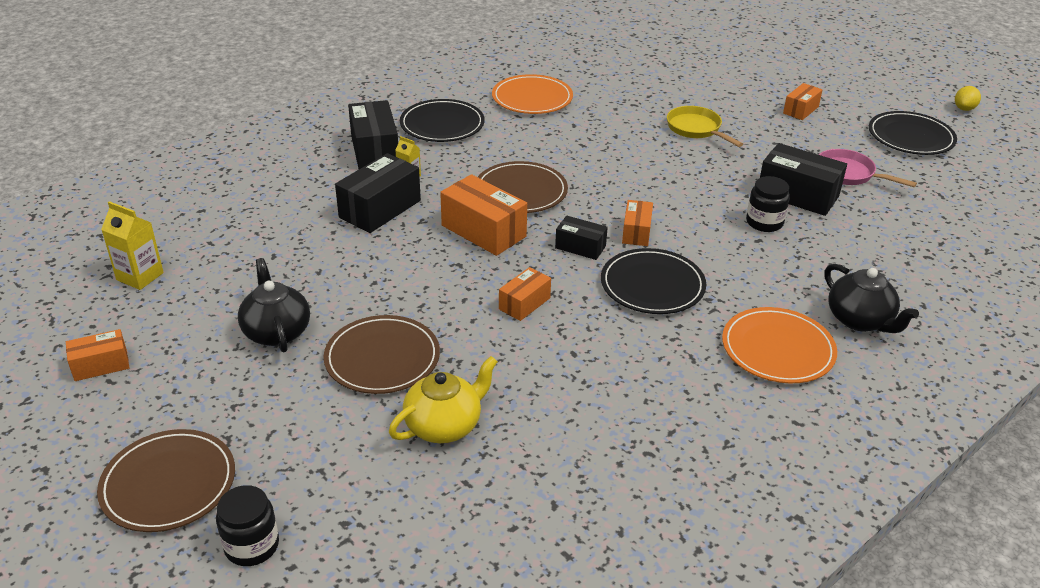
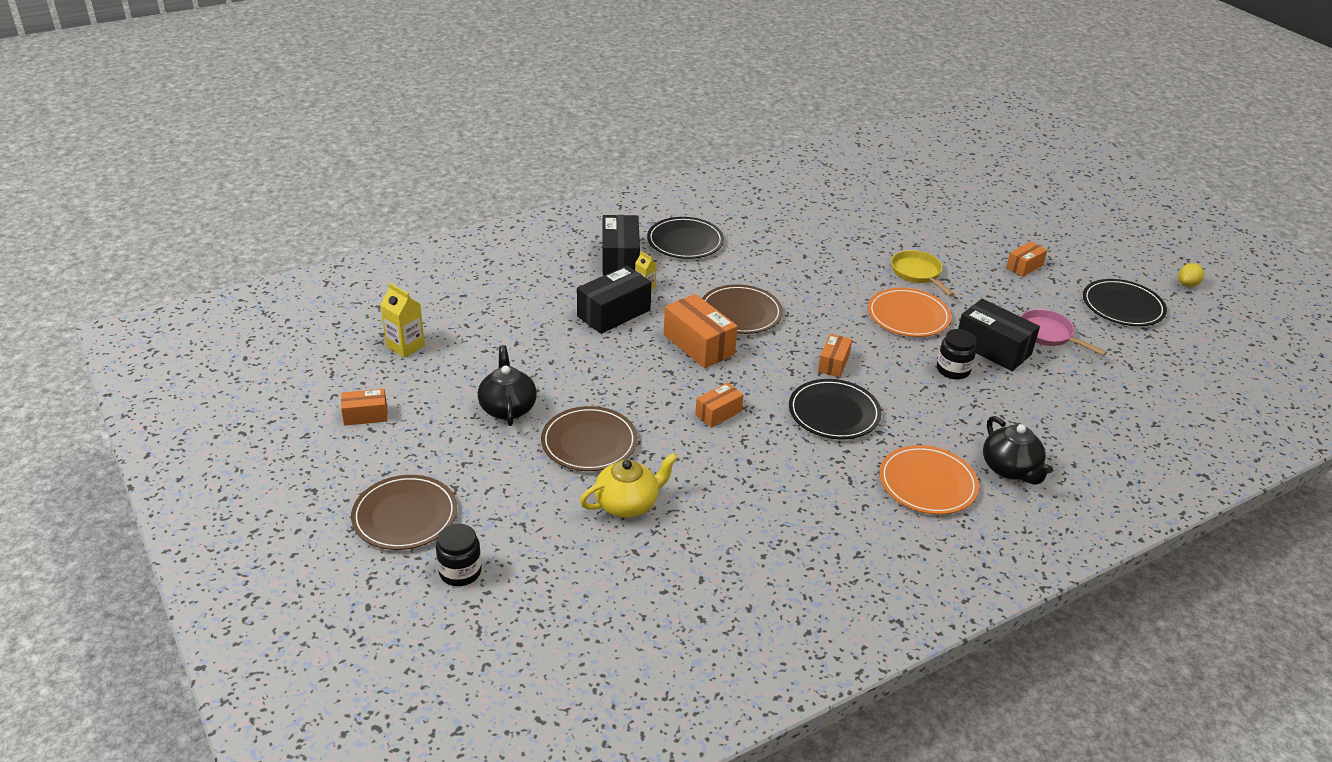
camera: 10 degrees right, 0 degrees up
(532, 98) = (773, 225): orange plate -> orange plate (908, 316)
(580, 247) = (780, 370): black box -> none

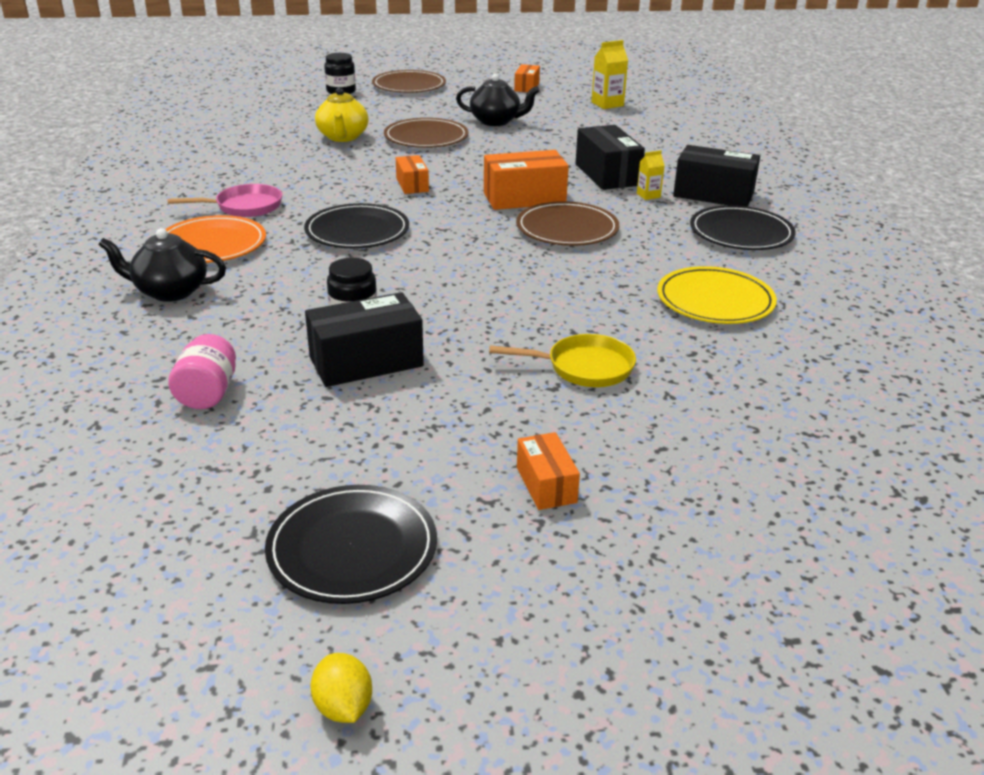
camera: 115 degrees right, 5 degrees down
(796, 241) = (715, 300): none -> yellow plate
(833, 363) = (434, 252): orange box -> none
(908, 316) = (486, 325): orange plate -> none
(1048, 334) = (352, 423): pink pan -> pink pan (244, 207)
(1085, 395) = (208, 393): none -> pink jar

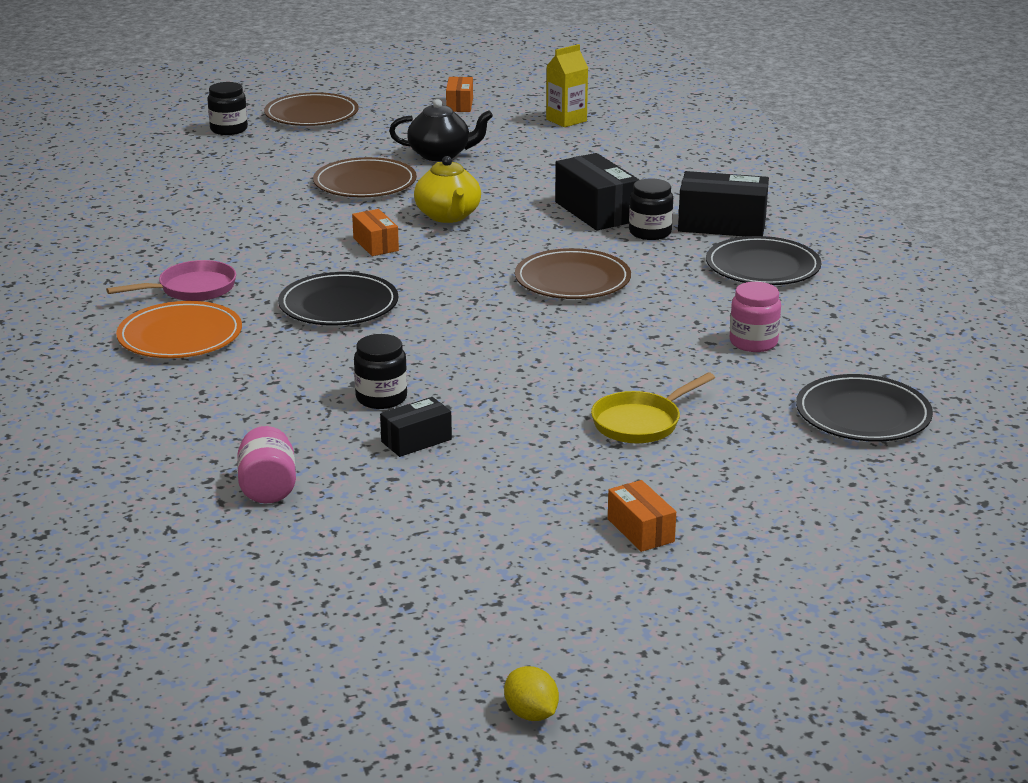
camera: 10 degrees left, 5 degrees down
(170, 291) = (164, 392): black teapot -> none
(343, 137) = (263, 191): yellow teapot -> yellow teapot (448, 216)
(352, 548) = (482, 602): black plate -> black plate (863, 414)
(366, 362) = (416, 440): black box -> black box, size x0.58
(524, 198) = (512, 249): orange box -> none
(584, 368) = (640, 423): yellow pan -> yellow pan turned 150 degrees clockwise
(648, 195) = (650, 232): yellow carton -> black jar
(715, 300) = (753, 342): yellow plate -> pink jar

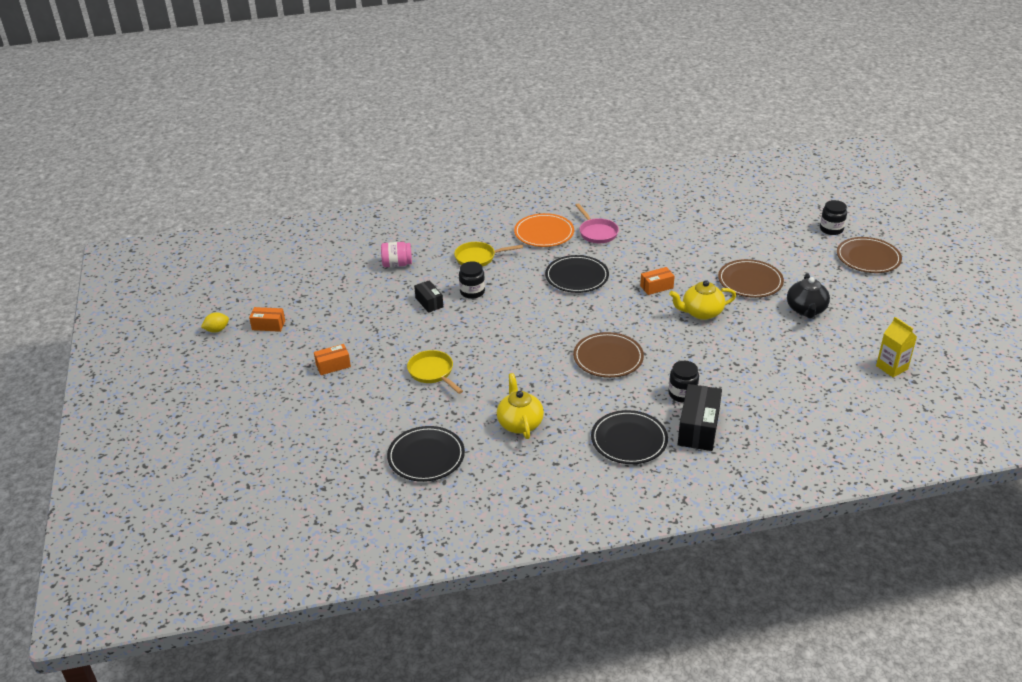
camera: 95 degrees right, 10 degrees up
(259, 398) = (478, 258): none -> yellow pan
(459, 105) = (909, 318): orange box -> orange box (268, 325)
(596, 211) = (715, 372): black box -> none
(753, 342) = (520, 423): pink jar -> yellow teapot

